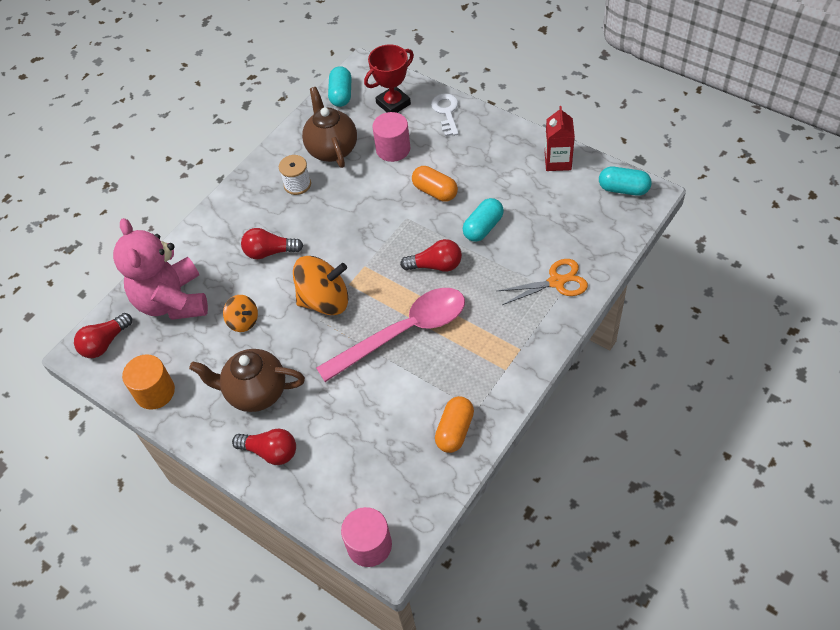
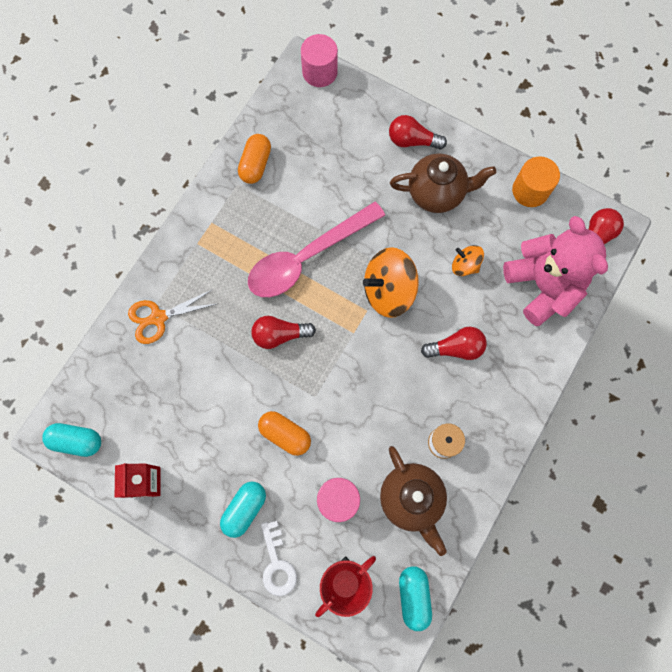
camera: 170 degrees right, 20 degrees up
(483, 227) = (231, 384): turquoise capsule -> turquoise capsule (244, 509)

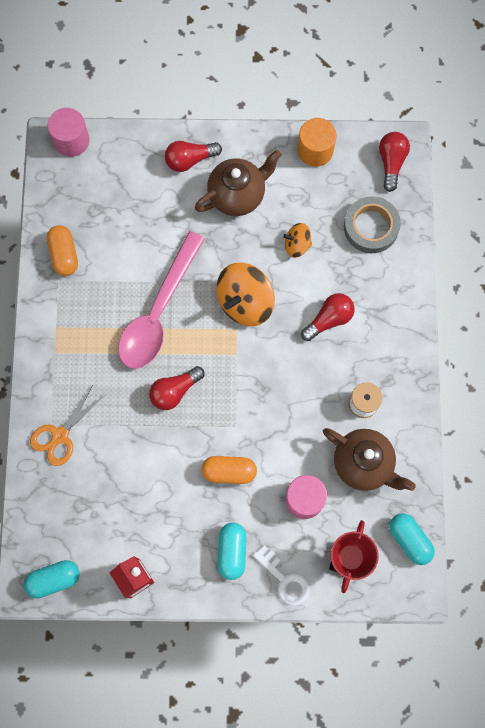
camera: 30 degrees left, 0 degrees up
(542, 286) = (371, 227): pink teddy bear -> grey tape

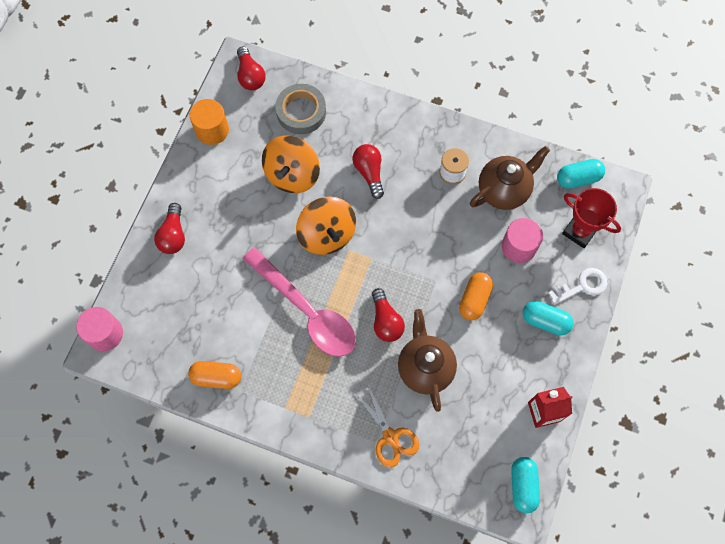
camera: 70 degrees left, 5 degrees down
(237, 195) = (225, 207): brown teapot -> brown teapot (425, 367)
(297, 245) = (292, 174): orange spinning top -> orange spinning top, size x1.84
(391, 162) = (250, 76): red light bulb -> red light bulb turned 135 degrees counterclockwise

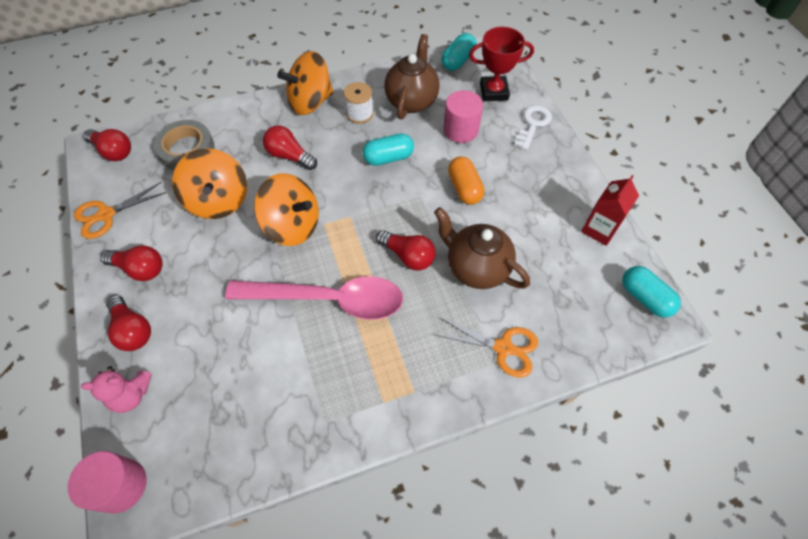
camera: 40 degrees left, 10 degrees down
(145, 280) = (131, 395): none -> pink teddy bear
(206, 192) = (140, 269): none -> red light bulb
(212, 130) = (106, 214): orange cylinder -> orange scissors
(216, 377) = (288, 429): orange capsule -> none
(423, 133) = (310, 102): none -> orange spinning top
(545, 321) = (532, 165): turquoise capsule -> turquoise capsule (388, 158)

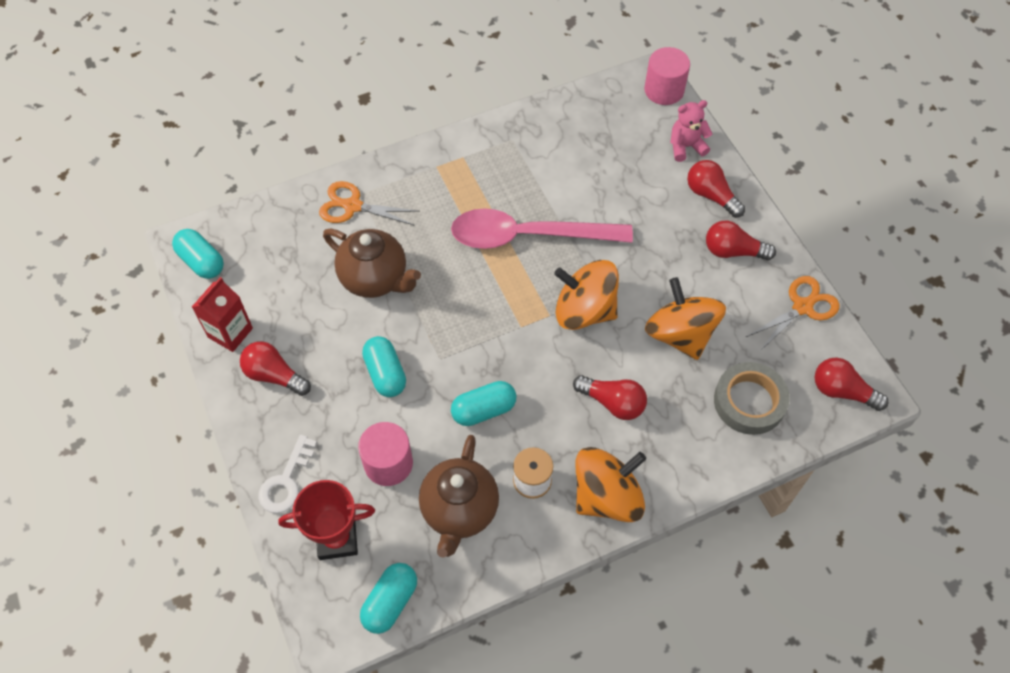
camera: 175 degrees right, 0 degrees up
(408, 256) = (449, 286): red light bulb -> red light bulb (274, 375)
(464, 188) = (385, 373): orange capsule -> turquoise capsule

